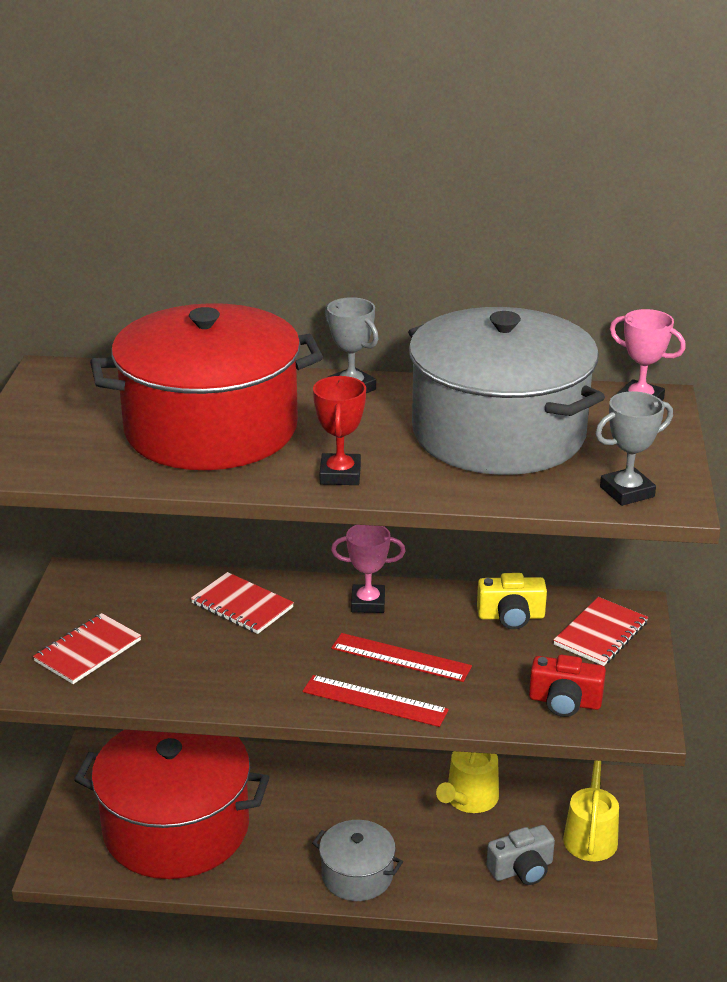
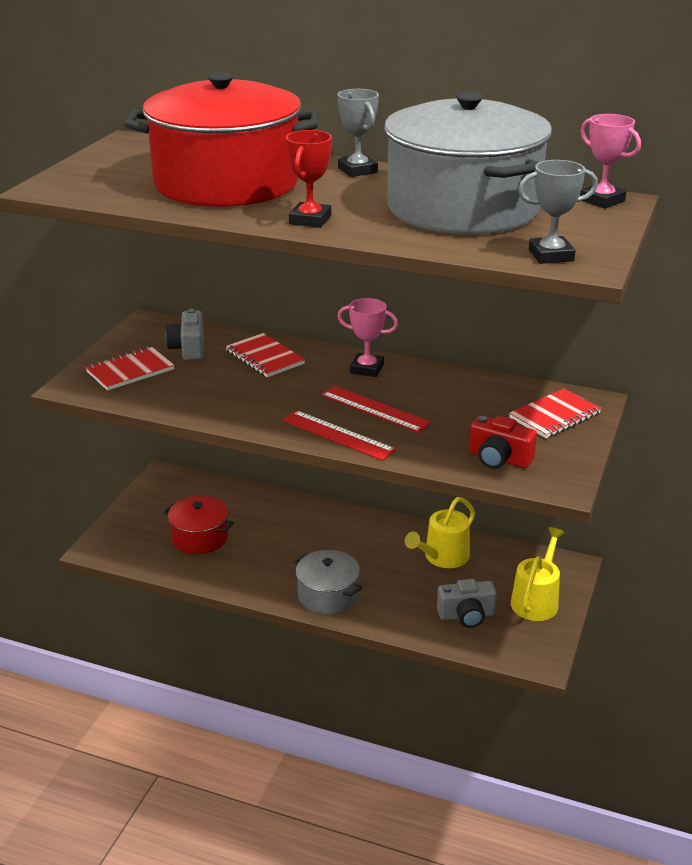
camera: 15 degrees right, 0 degrees up
(144, 606) = (188, 348): none -> grey camera
(176, 827) = (200, 537): red pot -> red pot, size x0.47
(511, 616) = (482, 393): yellow camera -> none

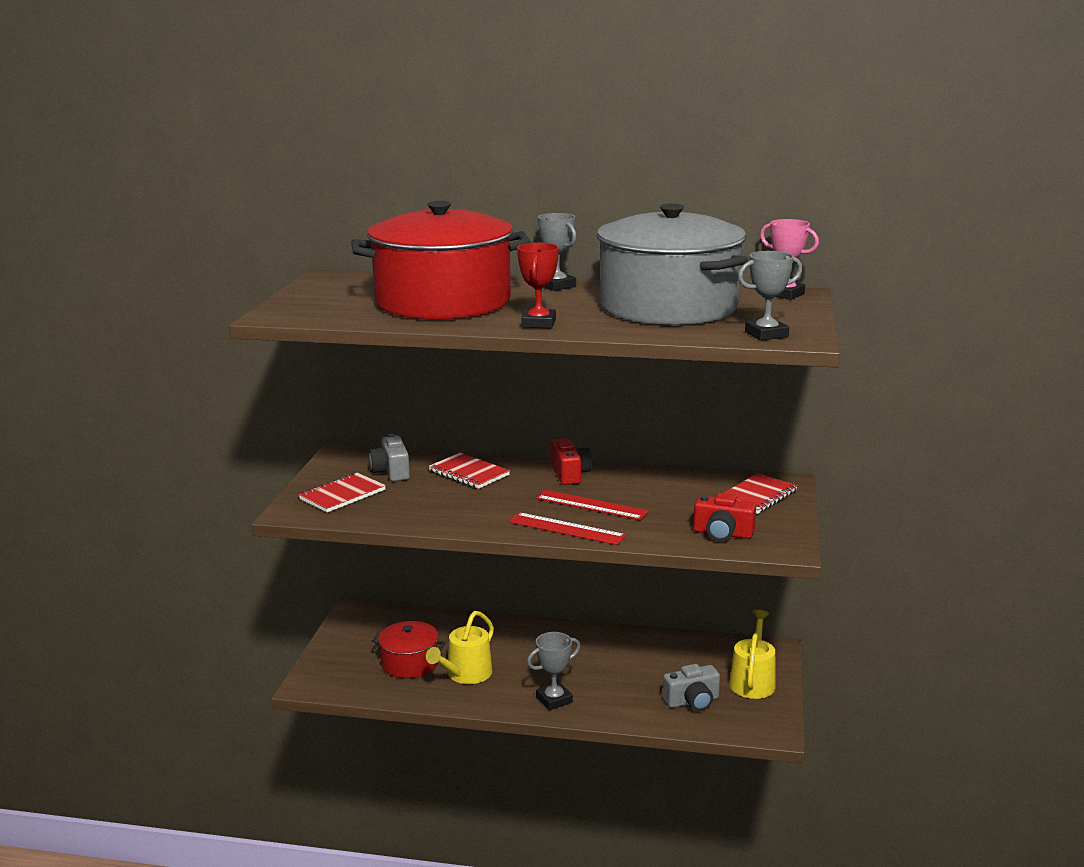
camera: 10 degrees left, 10 degrees down
(328, 595) = (554, 699): grey pot -> grey trophy
(367, 369) = (570, 474): pink trophy -> red camera
(443, 557) = (653, 654): yellow watering can -> yellow watering can (466, 674)

